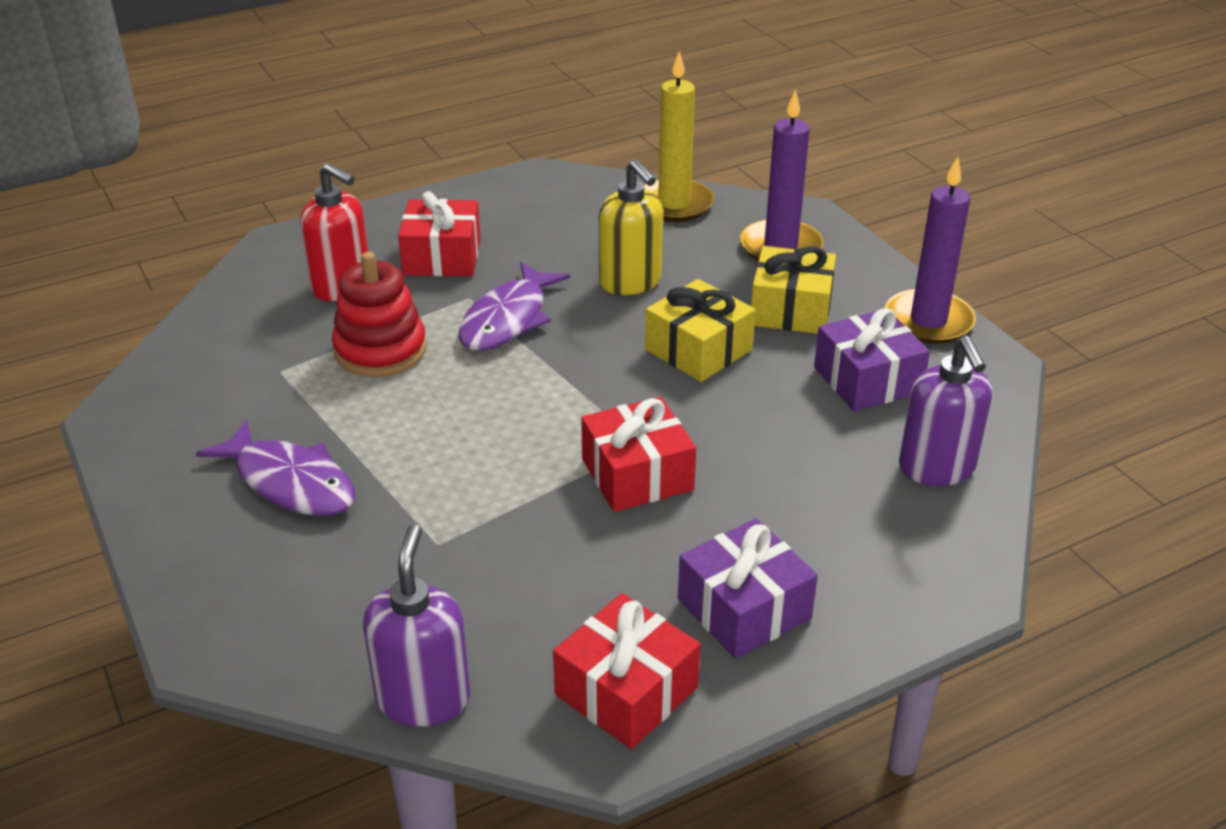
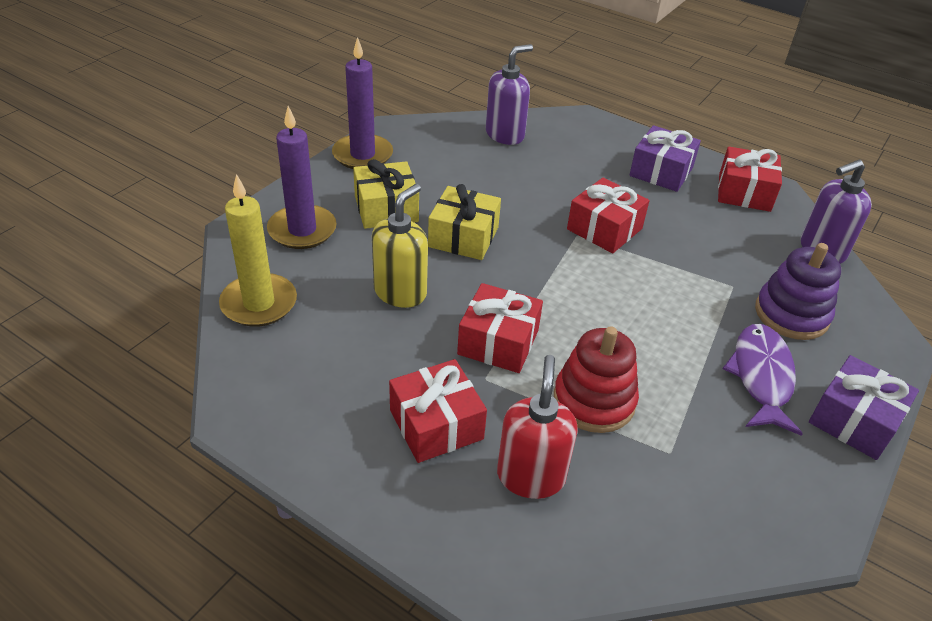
camera: 120 degrees left, 5 degrees up
(344, 571) = (791, 314): none -> purple stacking toy
(508, 319) = (498, 342): purple fish -> red gift
(867, 380) = (444, 167): purple gift -> purple gift (854, 420)

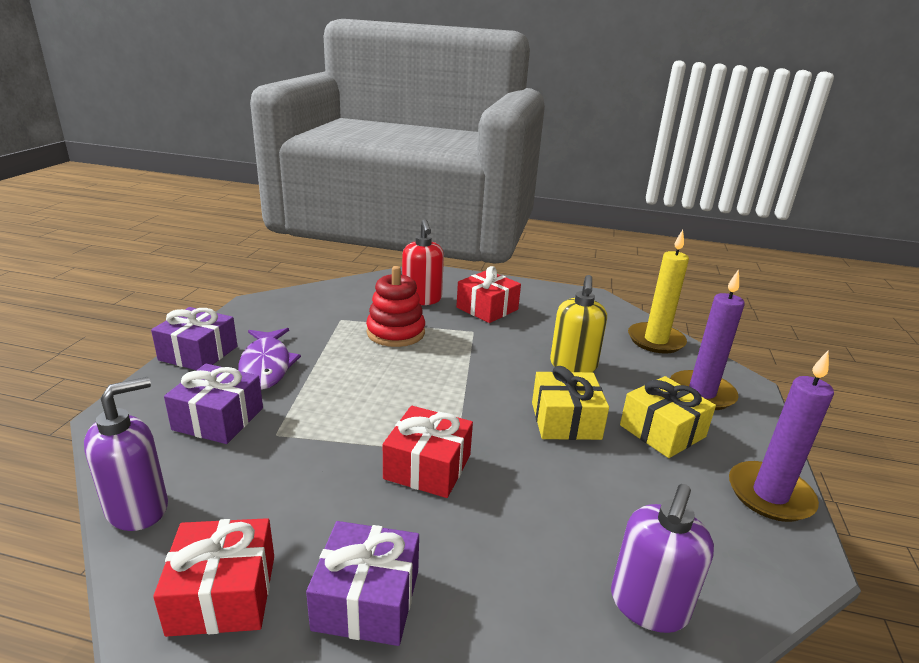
camera: 160 degrees right, 15 degrees down
(498, 342) = (477, 350): red gift -> none
(791, 314) = (218, 419): purple stacking toy -> purple gift

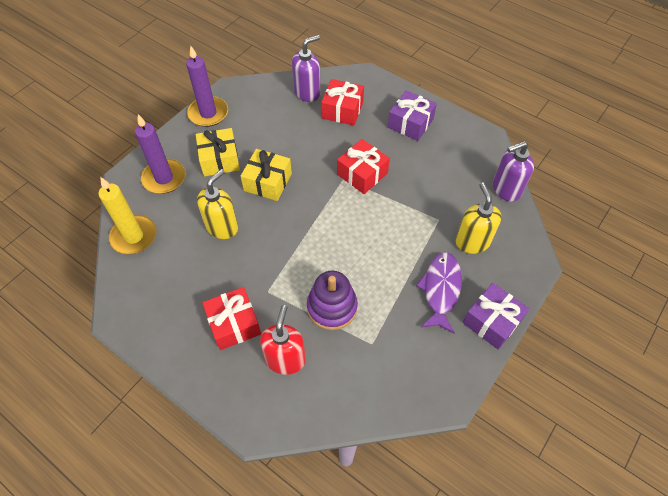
camera: 155 degrees left, 30 degrees up
(218, 419) = (472, 242): purple gift -> yellow soap dispenser
(223, 594) = (464, 140): red gift -> red gift (342, 110)
(395, 332) = (332, 307): red stacking toy -> purple stacking toy

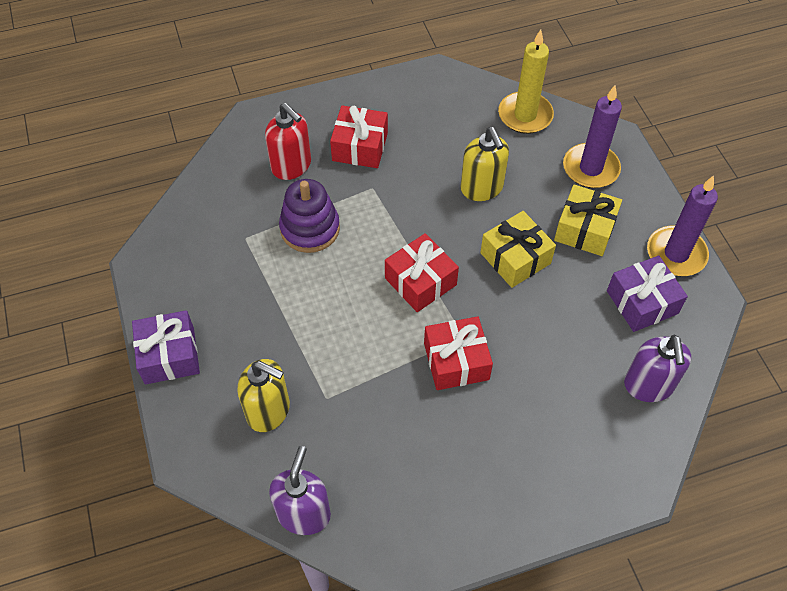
camera: 125 degrees right, 0 degrees up
(342, 110) = (585, 408): red gift -> red gift (420, 281)
(410, 123) = (501, 479): purple gift -> purple gift (642, 302)
(441, 289) = (243, 334): purple fish -> none

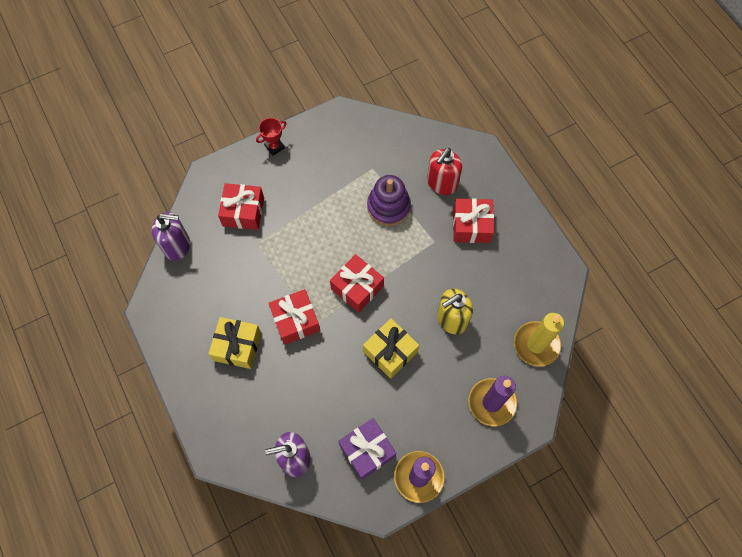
camera: 80 degrees right, 10 degrees up
(169, 355) = (274, 147): purple gift -> red trophy
(269, 411) = (243, 212): yellow soap dispenser -> red gift
(585, 229) = (428, 402): yellow gift -> yellow gift (237, 346)

